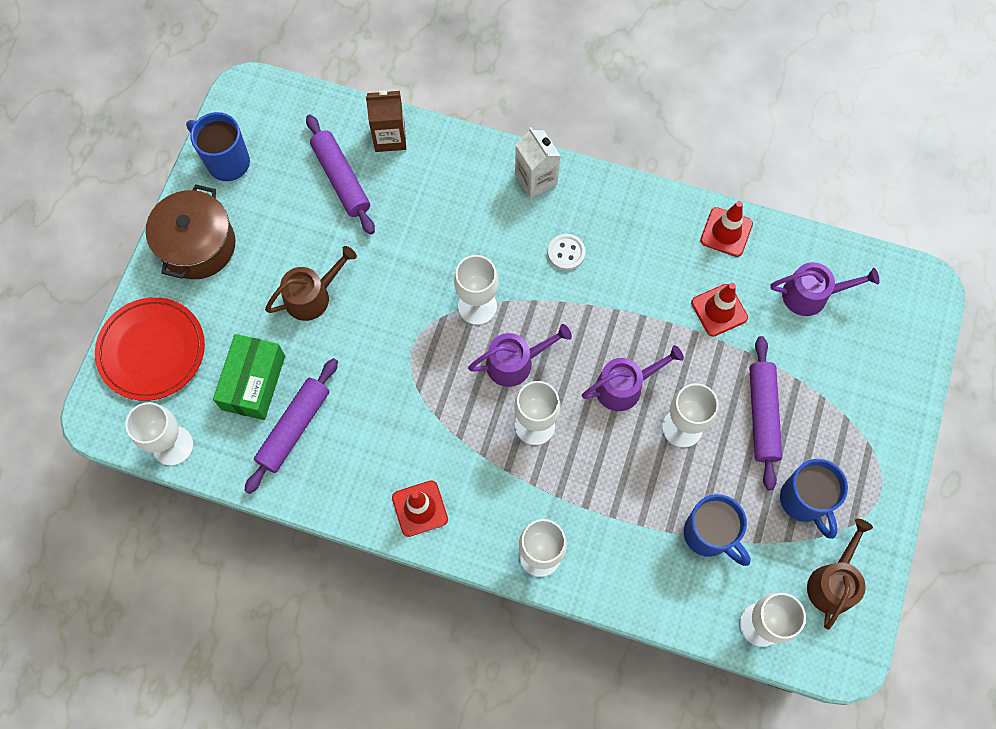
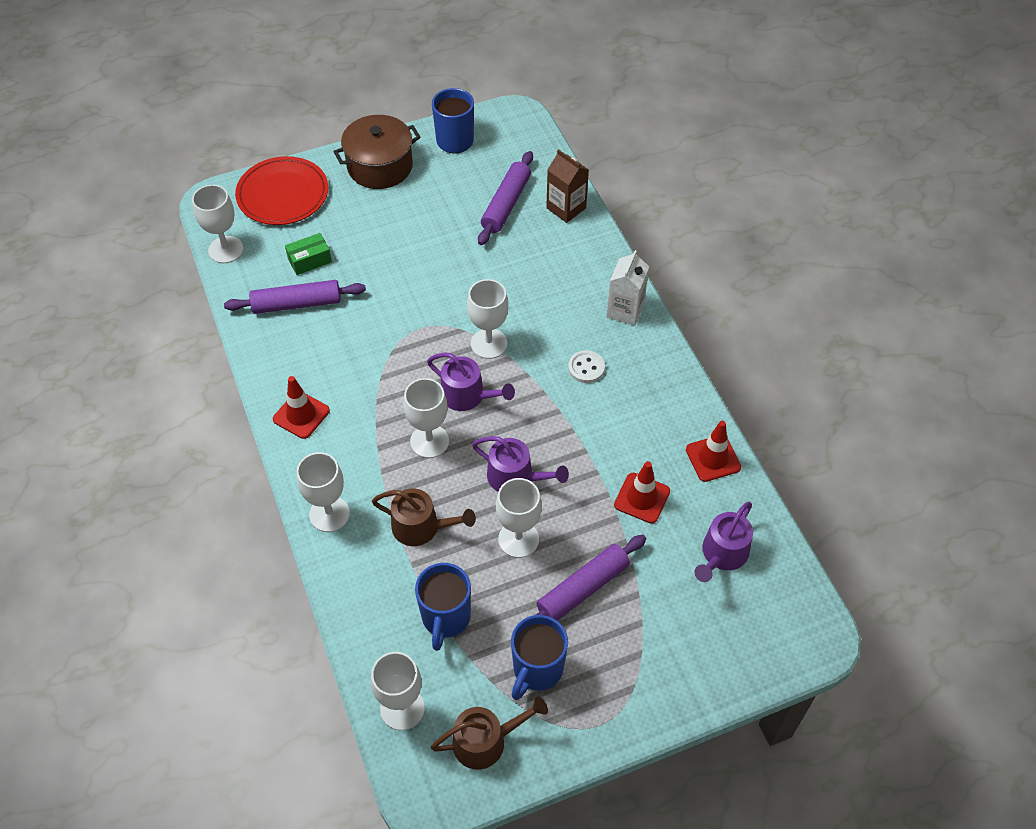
camera: 50 degrees right, 15 degrees down
(253, 382) = (309, 260): green box -> green box, size x0.62
(312, 296) = (403, 248): brown watering can -> brown watering can (421, 527)
(811, 295) = (722, 554): purple watering can -> purple watering can turned 75 degrees clockwise

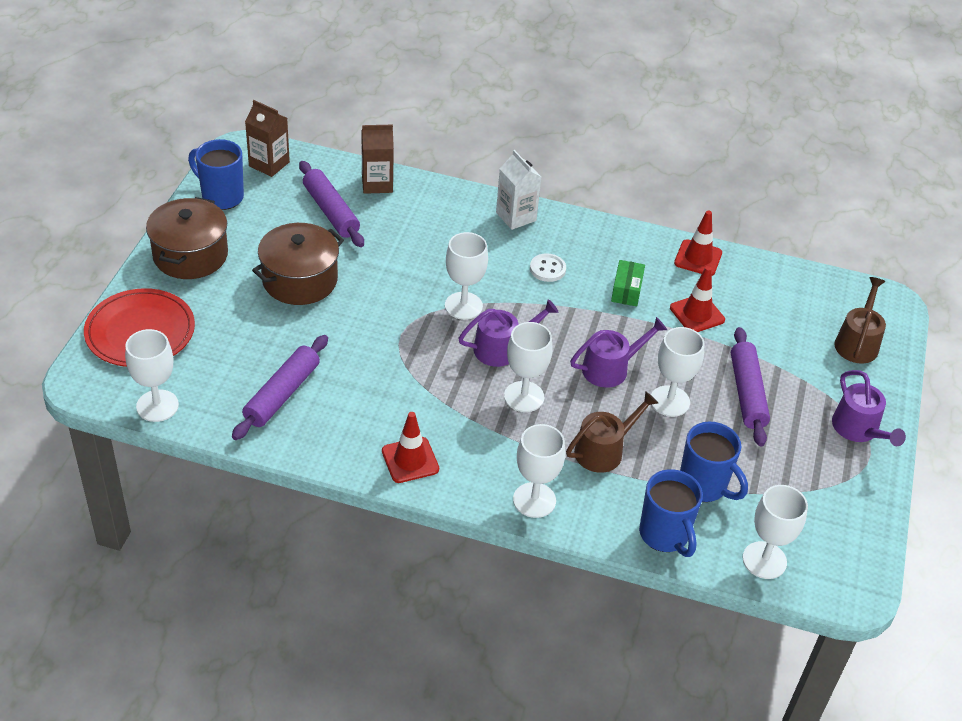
camera: 55 degrees left, 10 degrees down
(309, 260) = (242, 358): green box -> green box (626, 290)
(416, 237) = (300, 280): none -> brown pot
(485, 741) = (833, 526): brown watering can -> brown watering can (857, 342)
(517, 139) = (269, 164): none -> brown carton
(537, 670) = (795, 460): blue mug -> blue mug (664, 535)
(722, 554) = (783, 305): purple watering can -> purple watering can (858, 429)

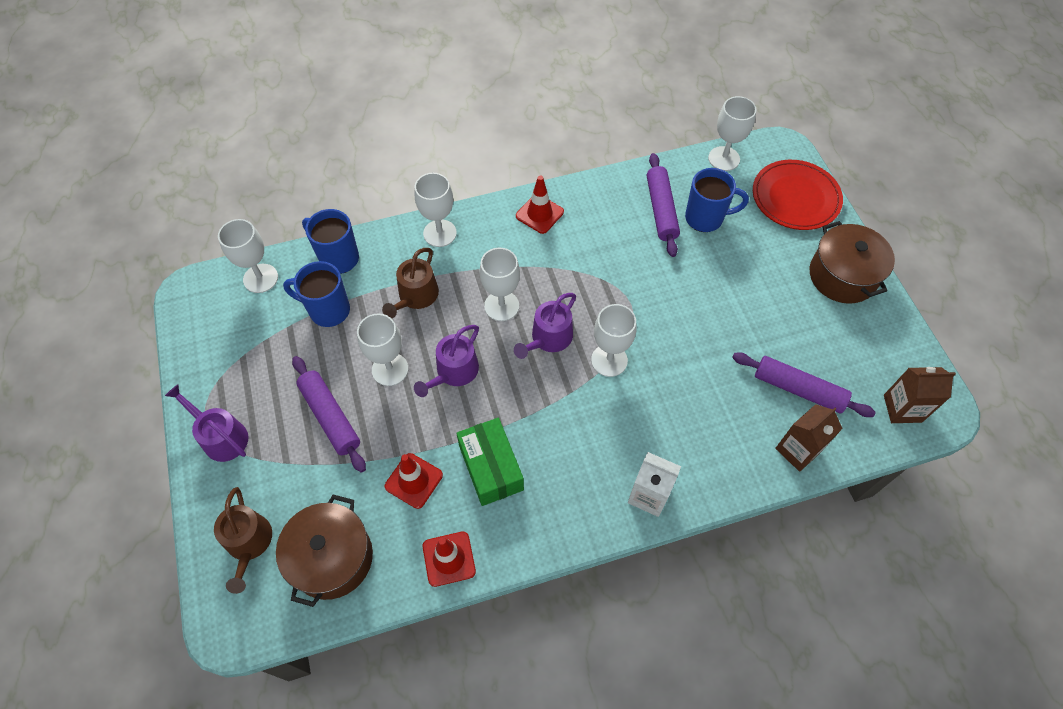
camera: 150 degrees right, 15 degrees up
(221, 196) = (892, 345): blue mug -> blue mug (705, 218)
(300, 280) = (747, 304): brown pot -> brown pot (332, 558)
(547, 269) = (574, 447): white button -> none
(626, 290) = (491, 468): green box -> green box, size x1.61

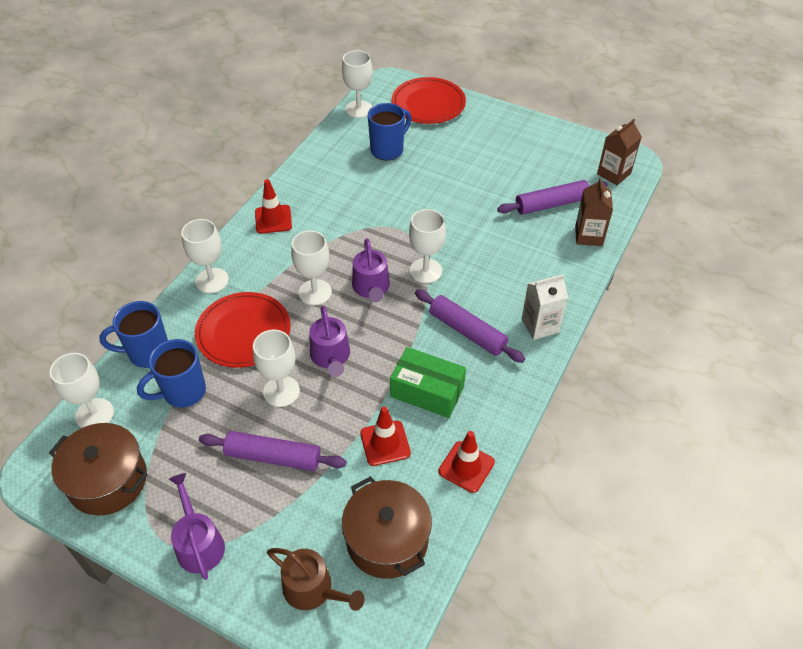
camera: 45 degrees left, 10 degrees down
(221, 437) = (199, 543): purple watering can -> purple watering can turned 75 degrees clockwise
(416, 296) = (243, 332): brown watering can -> red plate
(661, 210) = (354, 163): purple rolling pin -> purple rolling pin (467, 331)
(842, 276) = (504, 128): brown pot -> brown pot (108, 480)

